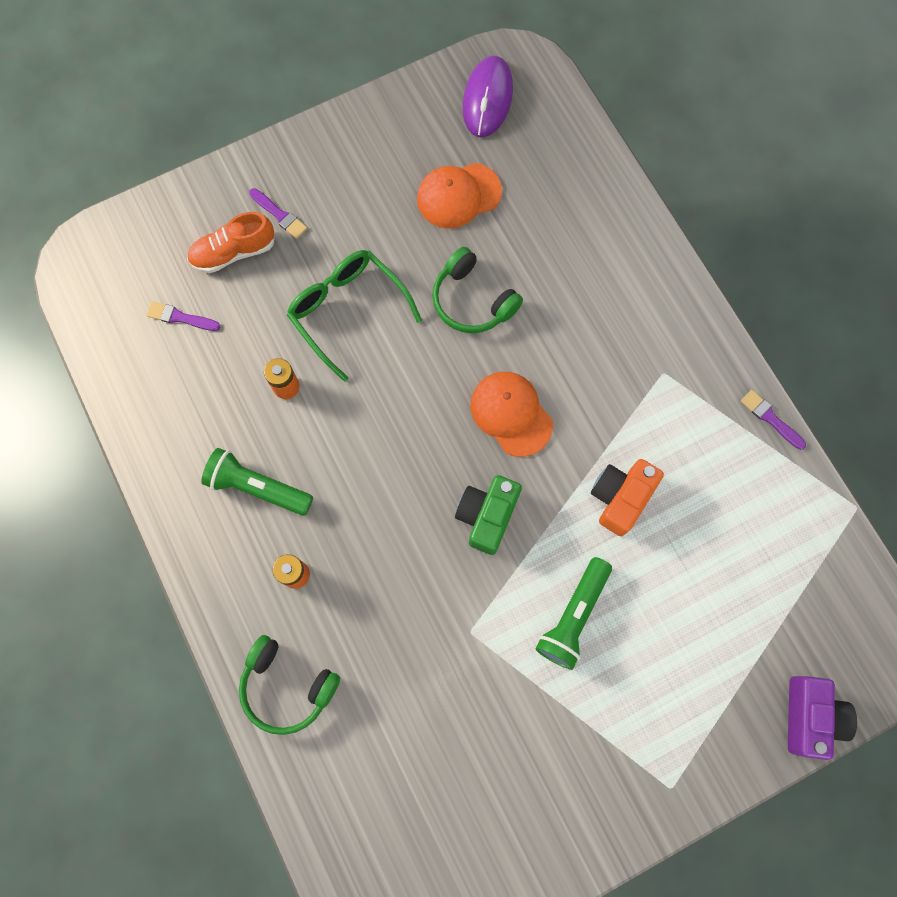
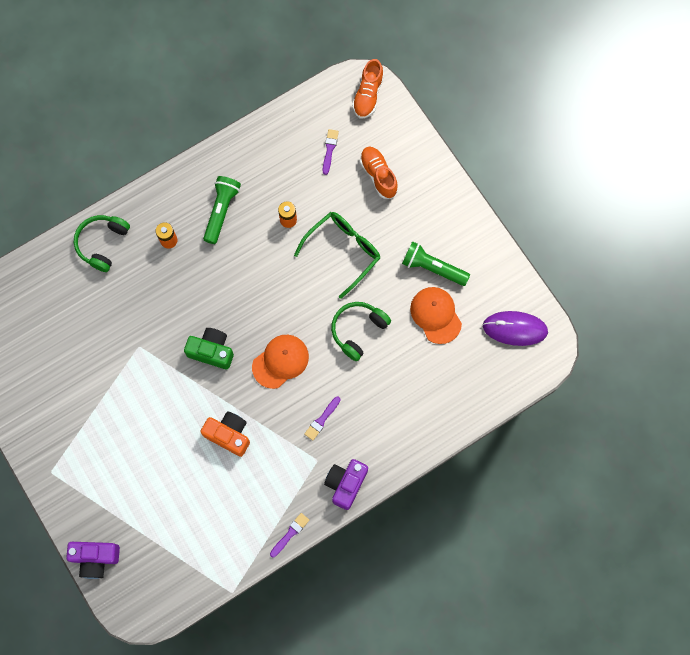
camera: 85 degrees right, 0 degrees up
(101, 255) = (368, 95): none -> orange shoe
(279, 215) = (408, 200): purple brush -> purple brush (322, 420)
(573, 616) = (151, 408): green flashlight -> green flashlight (433, 268)
(699, 336) = (346, 484): none -> purple camera

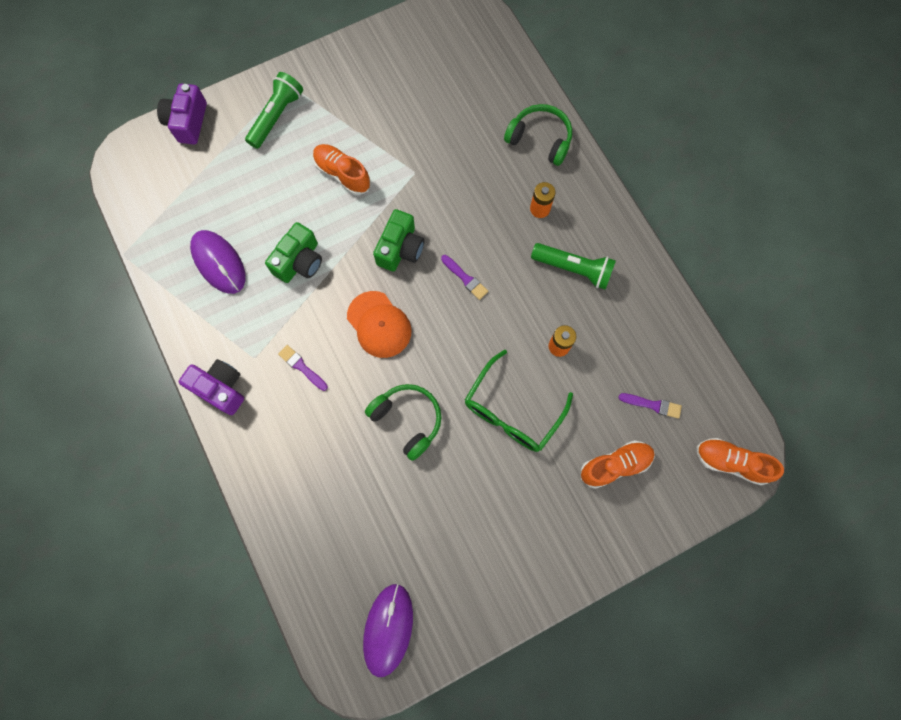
camera: 95 degrees right, 0 degrees up
(143, 408) = (342, 174): none -> orange shoe
(229, 435) = (299, 261): orange camera -> green camera
(234, 505) = (219, 263): none -> purple mouse
(290, 533) = (175, 321): purple brush -> purple brush (465, 278)
(343, 252) = (512, 410): green glasses -> green glasses turned 75 degrees clockwise
(433, 268) = (482, 525): green flashlight -> green flashlight (276, 116)
(435, 315) = (418, 522): orange cap -> none

